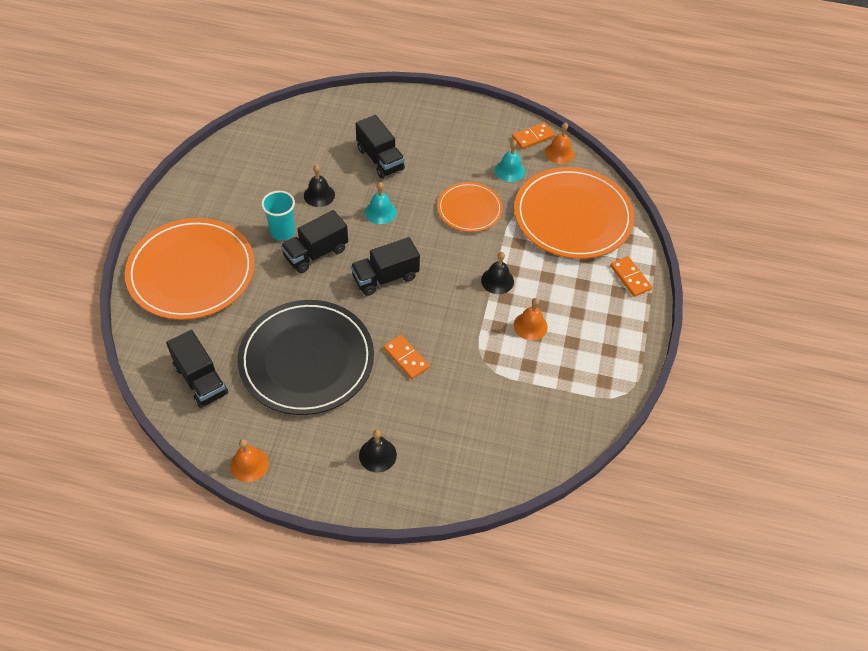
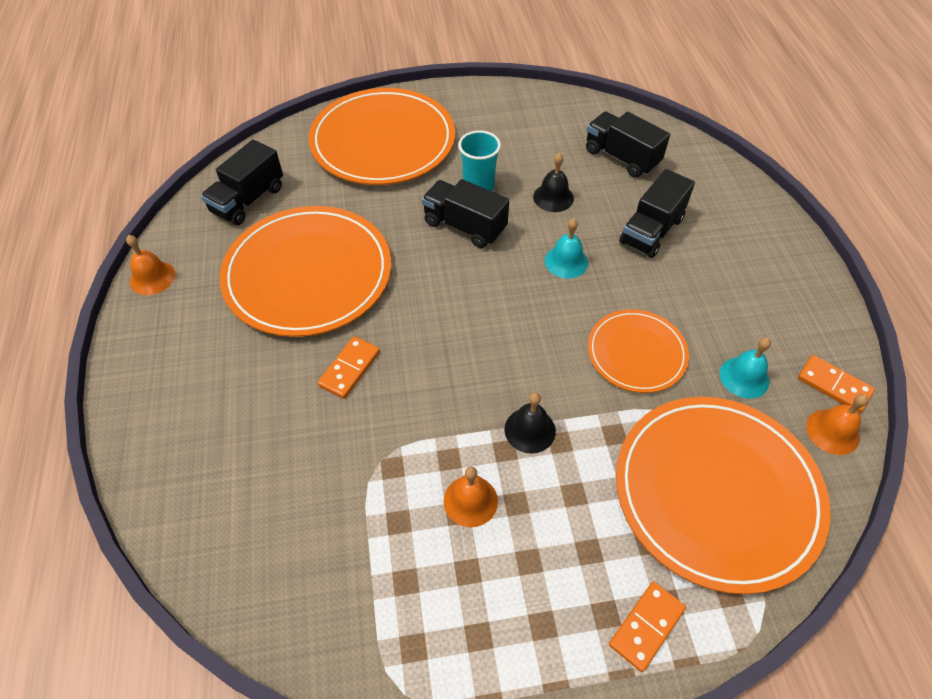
camera: 70 degrees right, 0 degrees up
(306, 359) = (308, 274): black plate -> orange plate
(377, 455) = (194, 390): black bell -> none
(385, 277) = (465, 303): black truck -> black truck (621, 157)

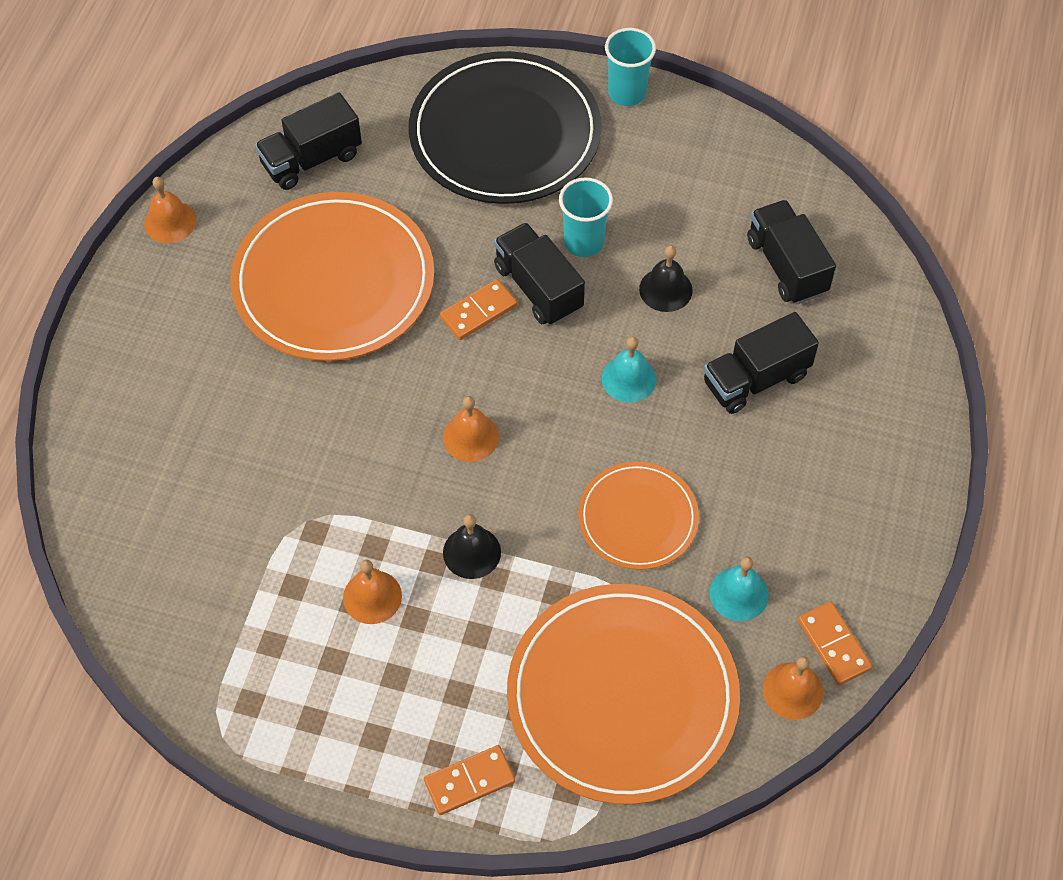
camera: 25 degrees right, 5 degrees up
(349, 369) = (324, 410): orange domino -> orange domino (478, 311)
(383, 141) = (505, 133): orange plate -> black plate
(451, 94) = (627, 93): none -> turquoise cup
(477, 344) = (471, 437): none -> orange bell

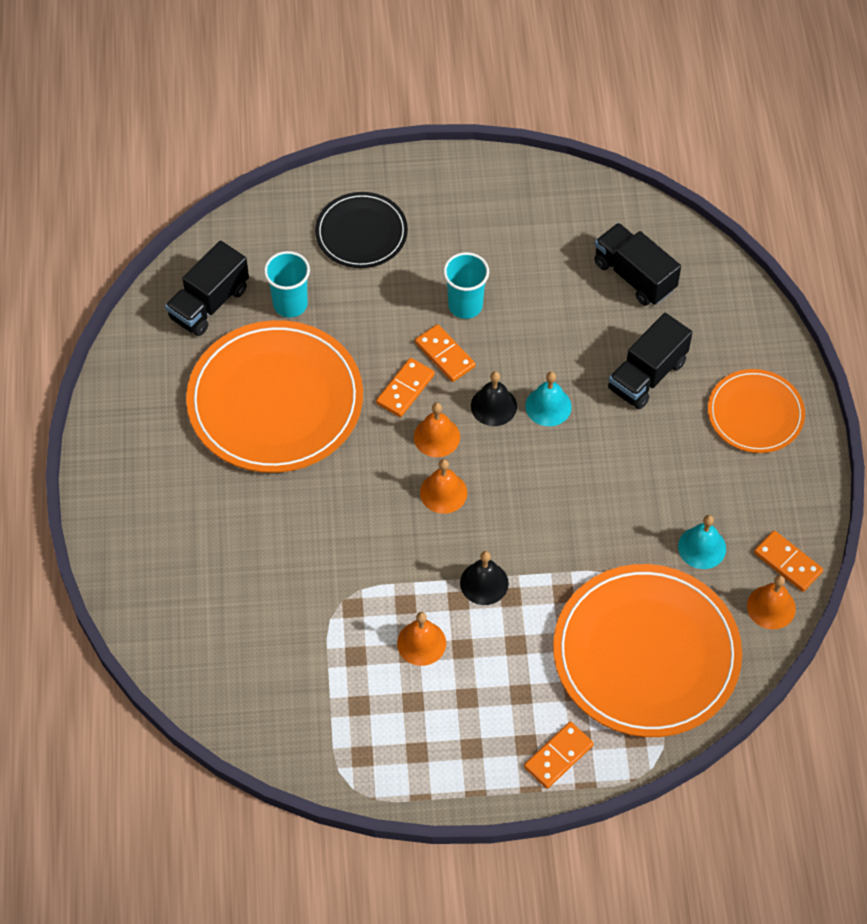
camera: 20 degrees left, 0 degrees up
(170, 222) = (114, 393): orange bell -> orange bell (436, 437)
(505, 133) = (361, 233): black plate -> black plate, size x0.55
(538, 288) = (445, 355): black truck -> orange domino
(627, 93) = (447, 168): turquoise cup -> turquoise cup (290, 304)
(638, 518) = (601, 514): orange plate -> orange plate (755, 413)
(665, 289) = (547, 324): black bell -> black bell (493, 406)

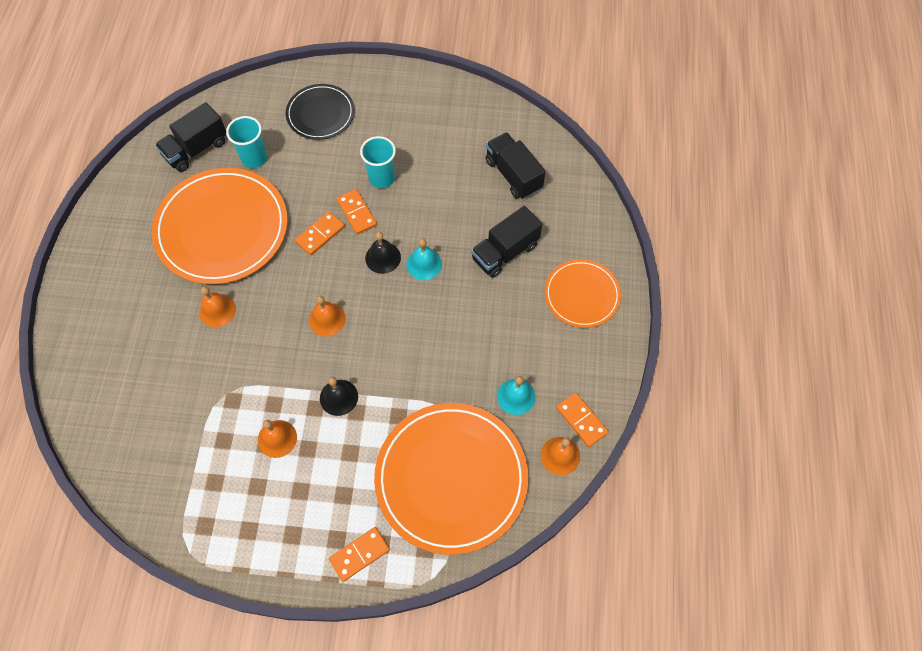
camera: 10 degrees right, 5 degrees up
(436, 437) = (333, 275): orange bell -> orange bell (217, 310)

